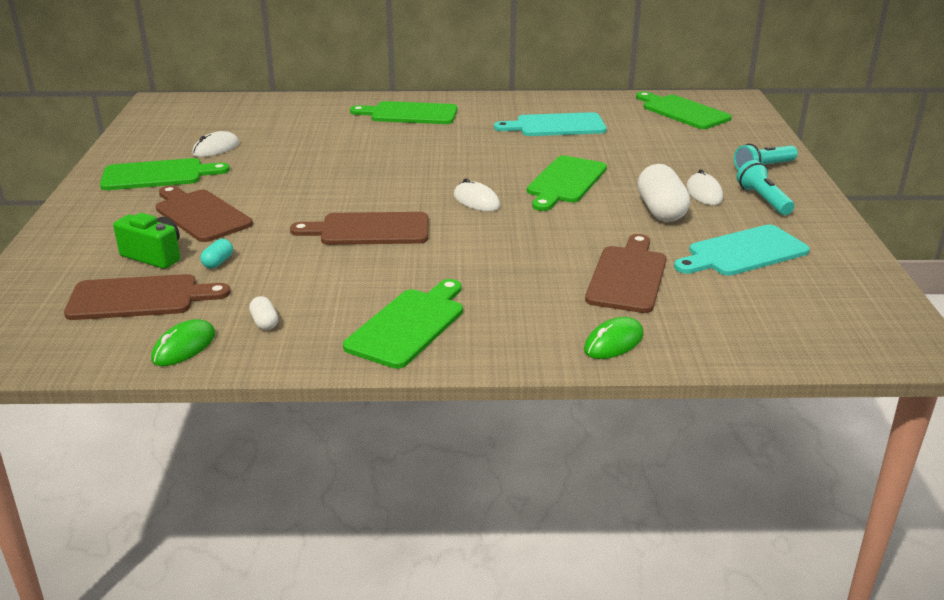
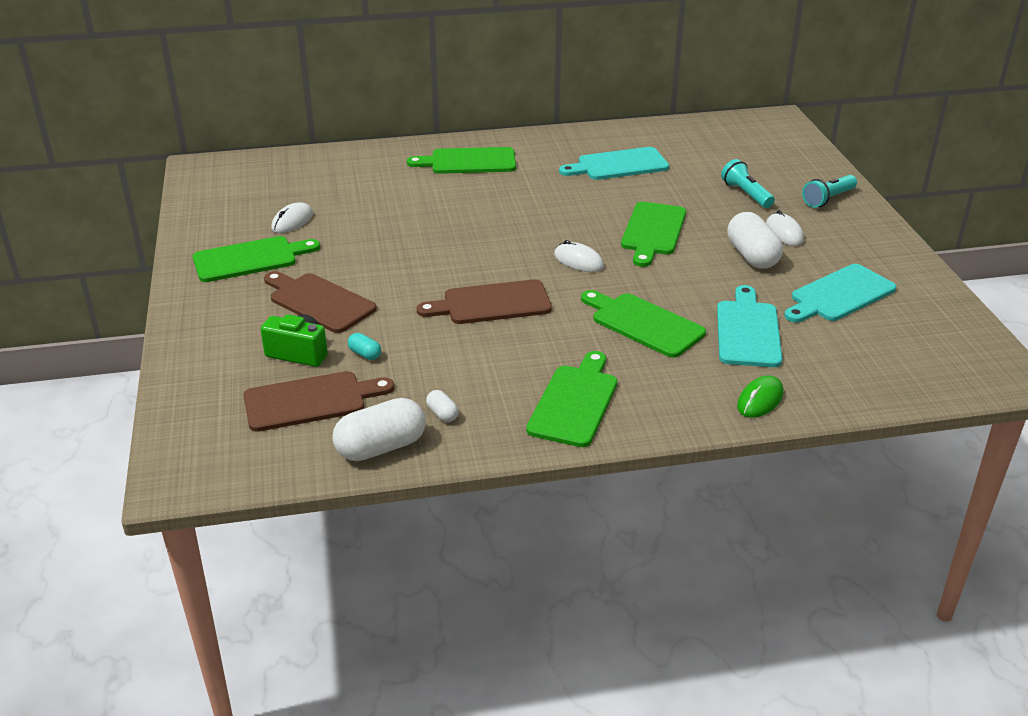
camera: 10 degrees left, 5 degrees up
(184, 347) = (381, 447): green mouse -> white capsule
(218, 262) = (365, 354): turquoise capsule -> turquoise capsule turned 60 degrees counterclockwise
(628, 276) = (748, 331): brown cutting board -> turquoise cutting board
(683, 111) = (732, 138): green cutting board -> green cutting board (643, 323)
(763, 200) = (839, 236): turquoise flashlight -> turquoise flashlight (746, 194)

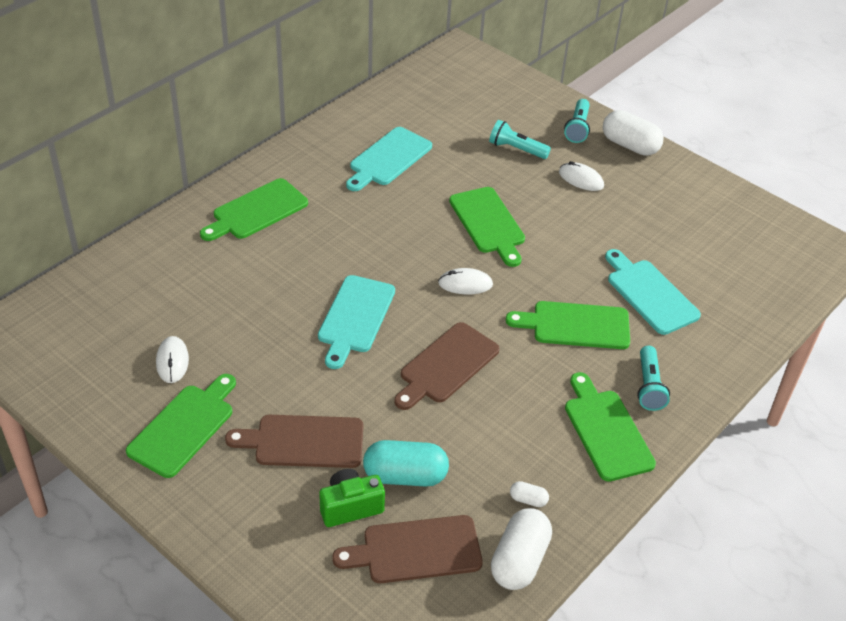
camera: 40 degrees left, 10 degrees up
(310, 401) = (416, 550): brown cutting board -> brown cutting board turned 135 degrees counterclockwise
(365, 354) = (405, 476): turquoise capsule -> turquoise capsule, size x2.17
(658, 391) = (649, 386): none -> turquoise flashlight
(752, 256) = (582, 215): white capsule -> white capsule (630, 145)
(760, 400) = (717, 356): green mouse -> none
(839, 295) = (673, 226): turquoise cutting board -> turquoise cutting board (355, 317)

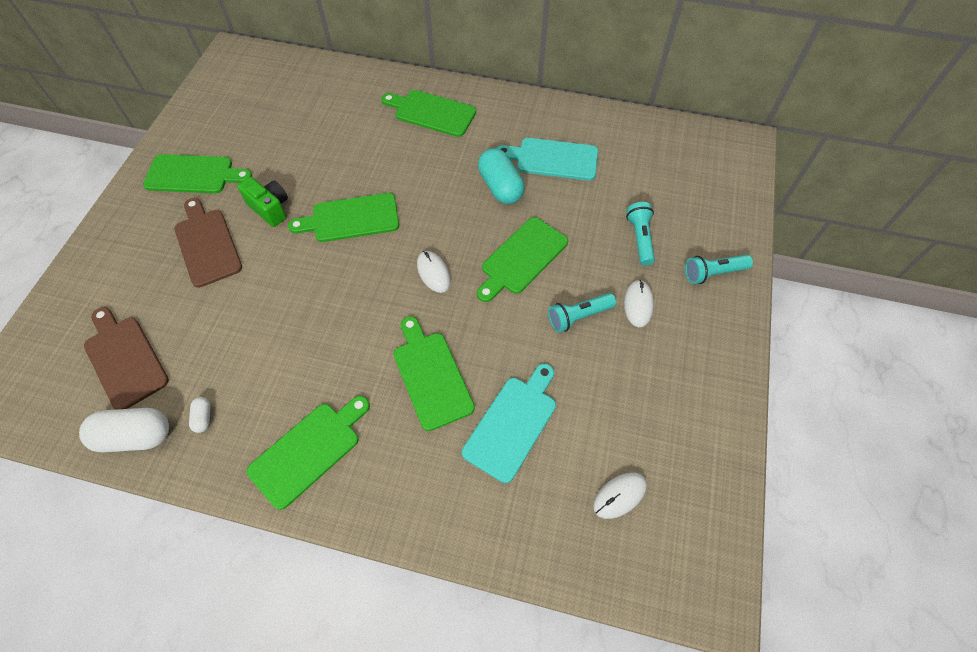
camera: 65 degrees right, 15 degrees up
(172, 361) = (252, 140): white mouse -> white mouse (619, 495)
(350, 507) = (153, 299): green camera -> green camera (270, 209)
(355, 317) = (351, 218): turquoise cutting board -> green cutting board
(405, 476) = (197, 321): turquoise capsule -> turquoise capsule (500, 187)
(446, 365) = (329, 299): brown cutting board -> none
(630, 145) = (725, 326): white capsule -> none
(649, 386) = (383, 468): turquoise flashlight -> turquoise flashlight (578, 317)

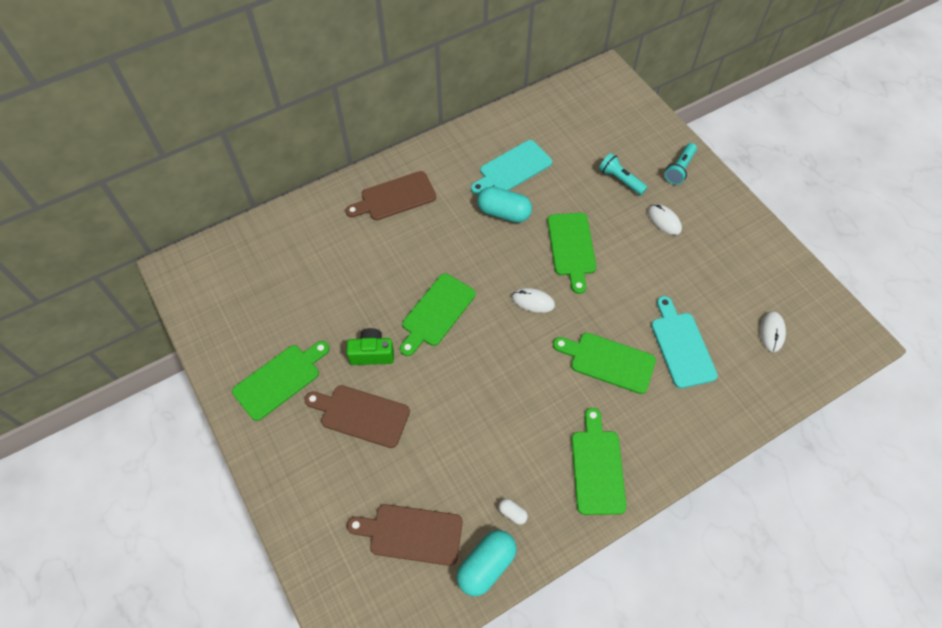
camera: 45 degrees left, 0 degrees up
(135, 436) = (486, 566): white capsule -> turquoise capsule
(432, 112) = (395, 197): green cutting board -> brown cutting board
(578, 317) = (643, 255): turquoise flashlight -> none

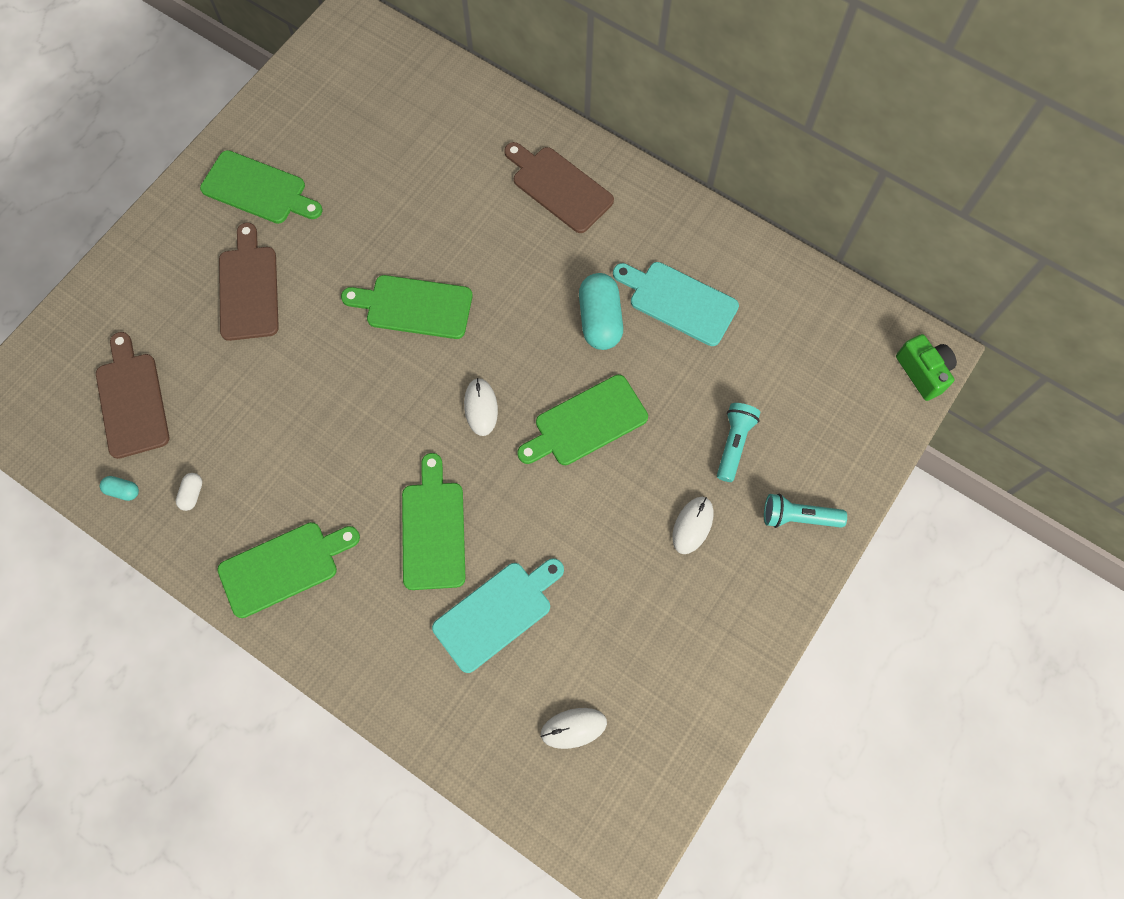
camera: 65 degrees right, 10 degrees up
(372, 353) = (329, 264): green camera -> green camera (923, 372)
(486, 566) = (123, 491): turquoise capsule -> turquoise capsule, size x0.46

